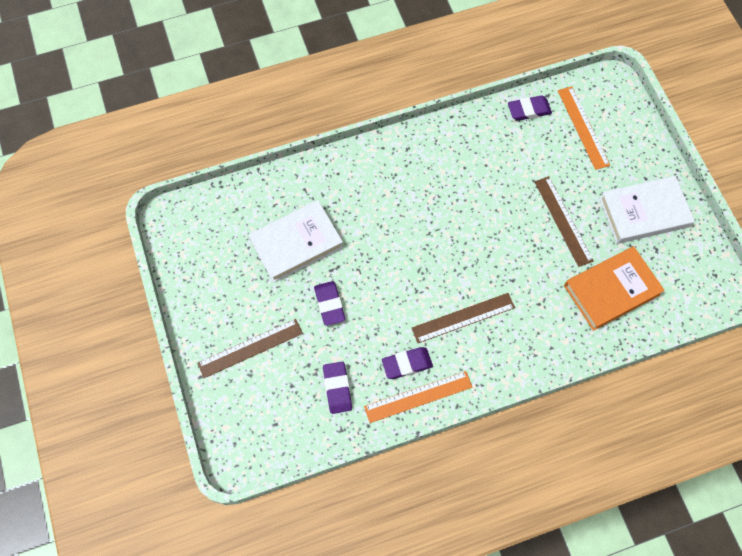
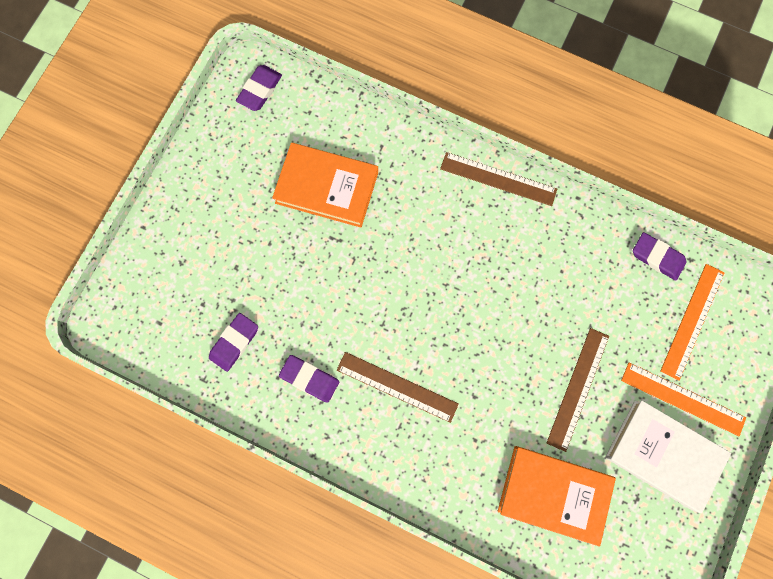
camera: 45 degrees right, 10 degrees up
(250, 348) = (202, 241): brown ruler -> brown ruler (498, 179)
(296, 243) = (327, 187): white book -> orange book
(329, 304) = (300, 266): purple eraser -> purple eraser (260, 90)
(418, 396) = (290, 415): orange ruler -> orange ruler (683, 398)

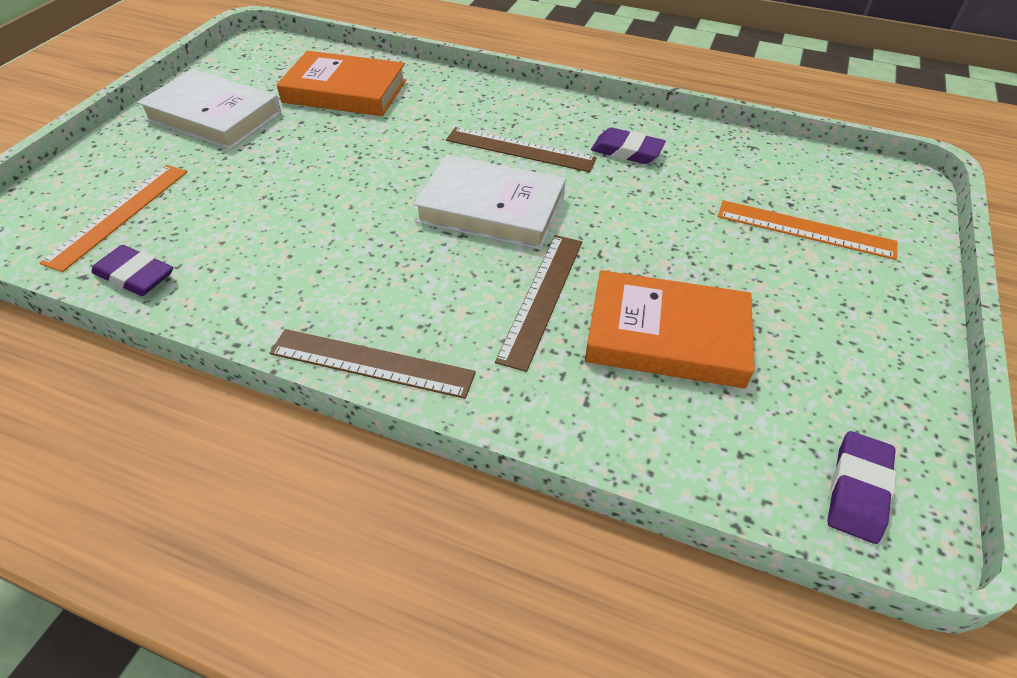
camera: 175 degrees right, 30 degrees down
(234, 342) = (731, 174): purple eraser -> none
(424, 311) = (491, 209): none -> white book
(578, 388) = (297, 156): brown ruler -> brown ruler (541, 298)
(683, 398) = (169, 153): orange ruler -> orange ruler (805, 229)

